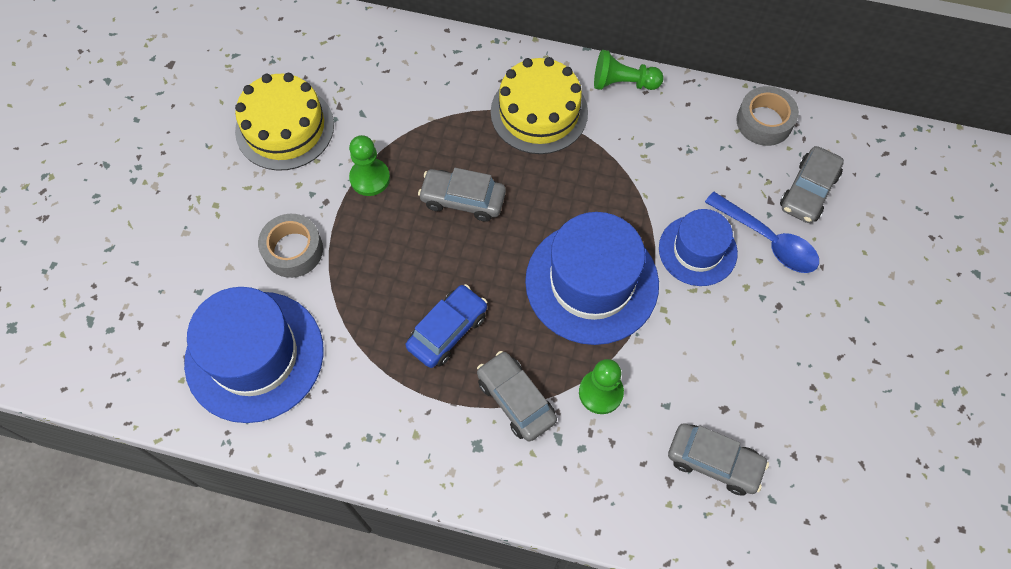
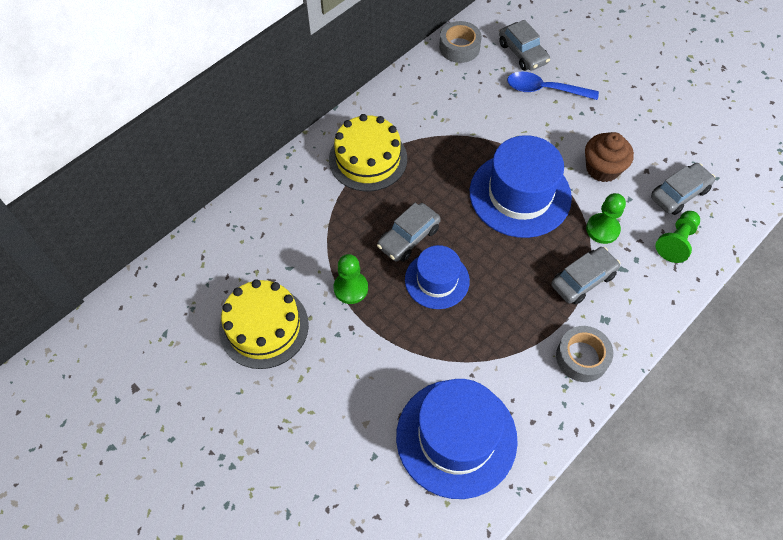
camera: 60 degrees left, 5 degrees down
(293, 250) = (380, 369): grey tape -> grey tape (582, 357)
(448, 331) = (508, 296): blue car -> none
(516, 400) = (583, 280): grey car -> grey car turned 150 degrees clockwise
(623, 83) = (378, 102): green pawn -> green pawn (676, 242)
(691, 356) = (602, 169): none -> brown cupcake
(697, 250) = (530, 127): blue hat -> blue hat (437, 280)
(768, 240) = (544, 90): blue spoon -> blue spoon turned 150 degrees counterclockwise

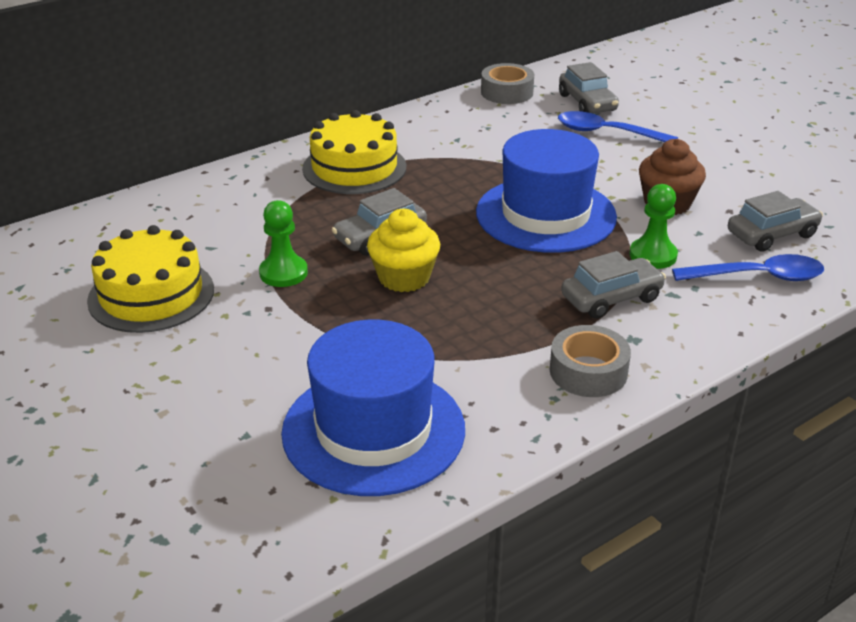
camera: 10 degrees right, 25 degrees down
(437, 280) = (404, 277): blue hat -> yellow cupcake
(676, 242) = (758, 277): green pawn -> blue spoon

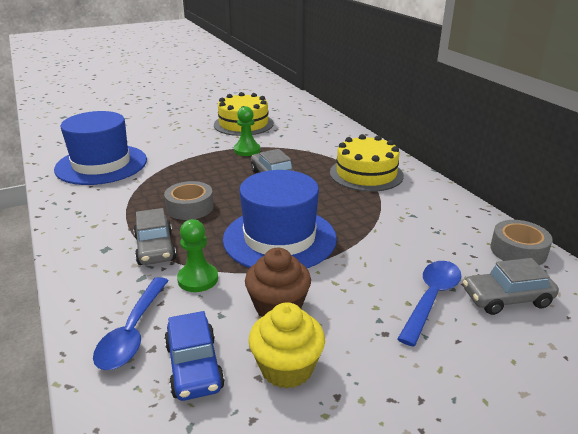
camera: 100 degrees right, 5 degrees down
(404, 277) = (224, 180): yellow cupcake -> yellow cupcake (287, 368)
(588, 371) = (89, 226): grey tape -> grey tape (190, 207)
(772, 234) = (194, 366): grey car -> blue car

